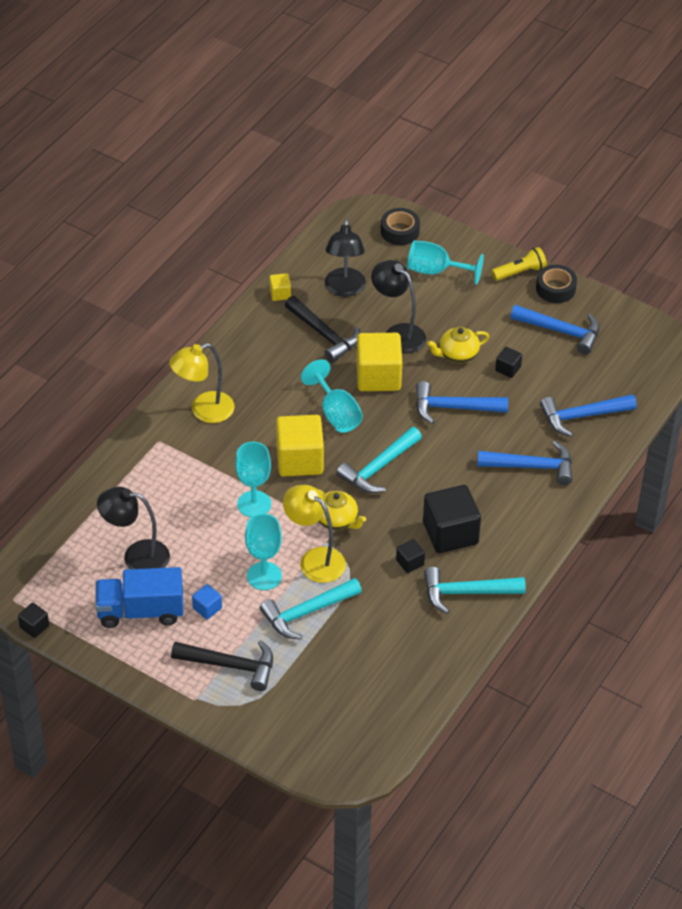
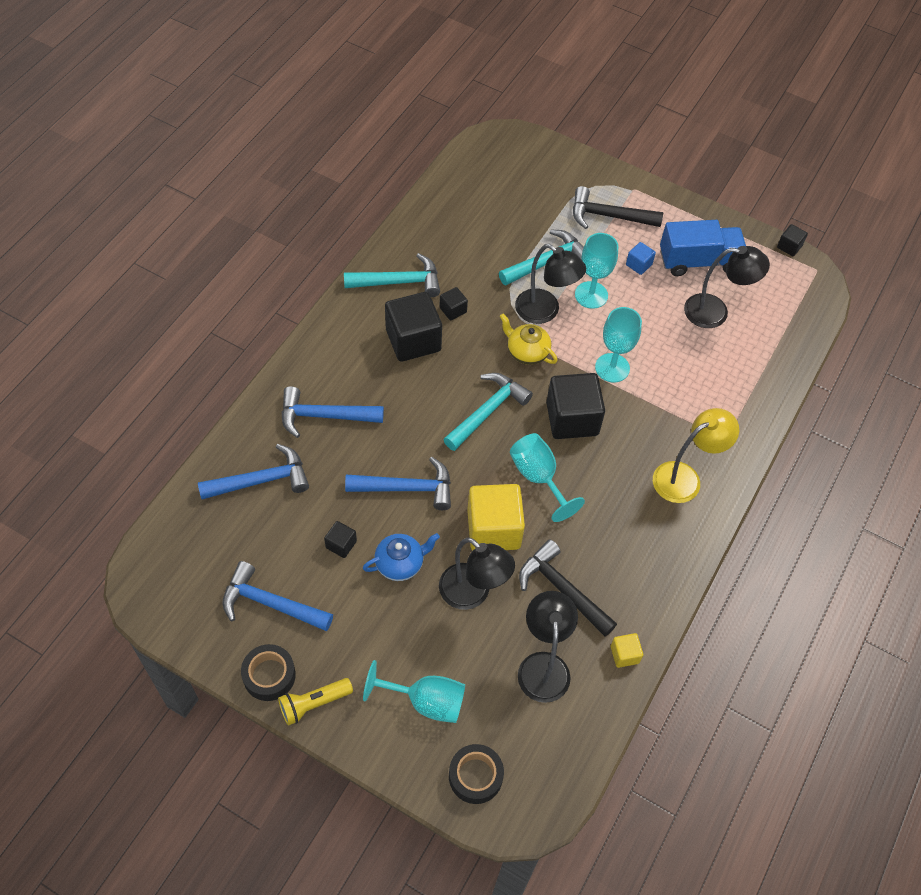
camera: 175 degrees right, 10 degrees up
(299, 460) = (572, 419): yellow cube -> black cube
(314, 559) = (545, 311): yellow lamp -> black lamp
(457, 355) = (400, 563): yellow teapot -> blue teapot

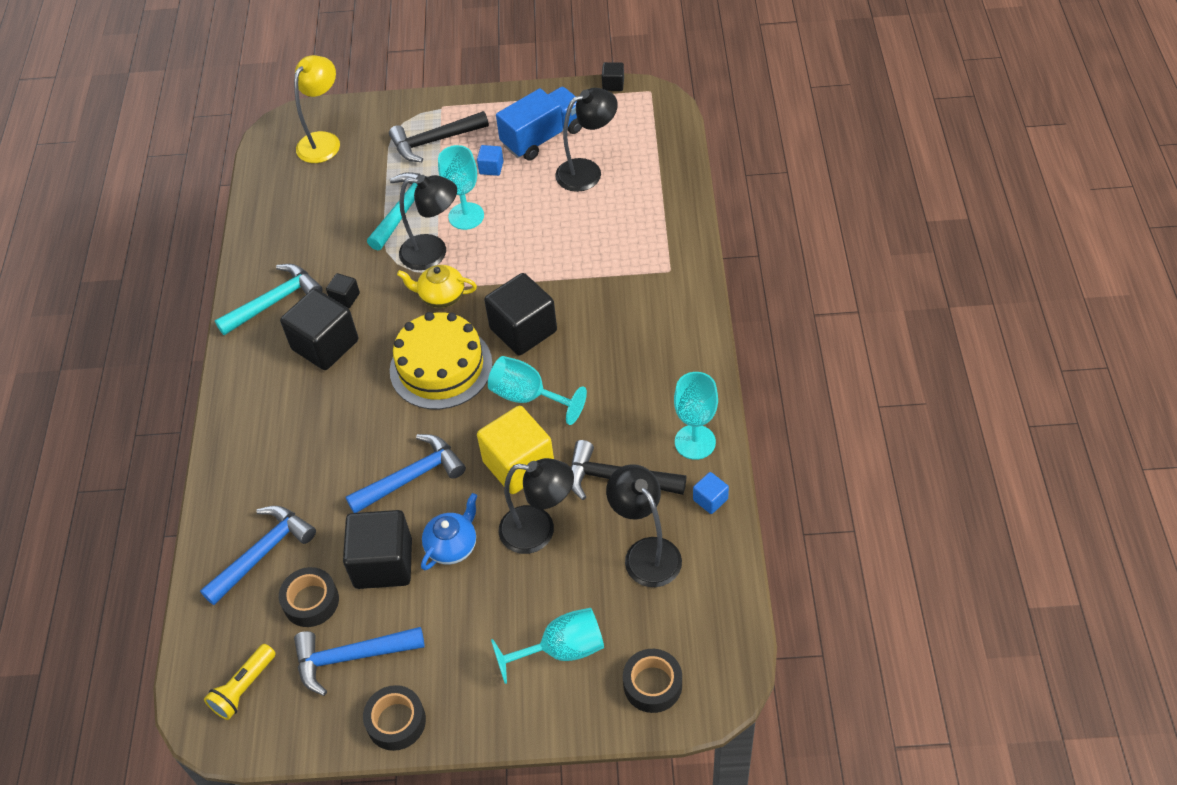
camera: 25 degrees left, 5 degrees down
(270, 541) = (311, 601): none -> black tape
(314, 704) = (457, 719): yellow flashlight -> yellow flashlight (244, 688)
(324, 416) = (285, 460): blue hammer -> none
(341, 544) = (383, 563): black cube -> black cube, size x2.15
(488, 411) = (441, 367): turquoise hammer -> yellow cake
(612, 368) = (529, 267): turquoise goblet -> turquoise goblet (695, 442)
(624, 654) = (710, 499): yellow cube -> blue cube
(685, 477) = (658, 322): yellow lamp -> yellow lamp (324, 141)

